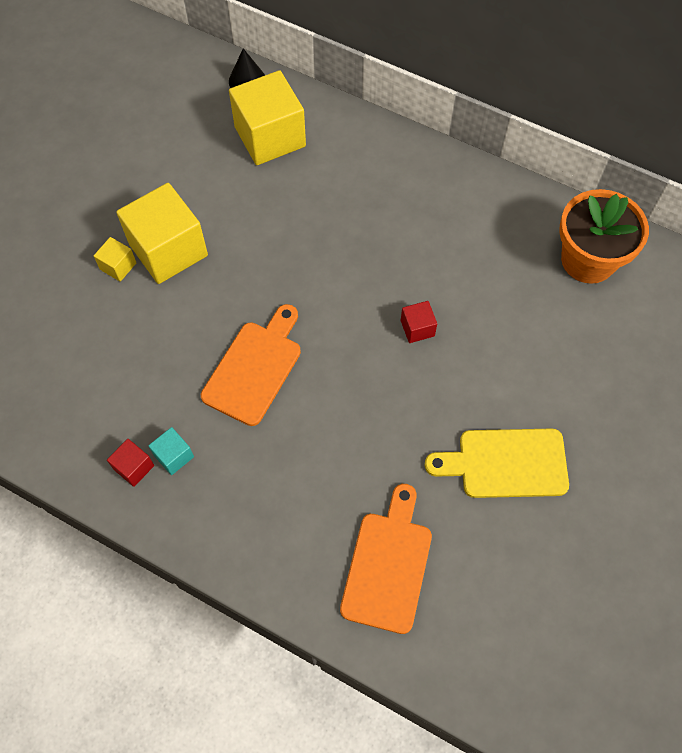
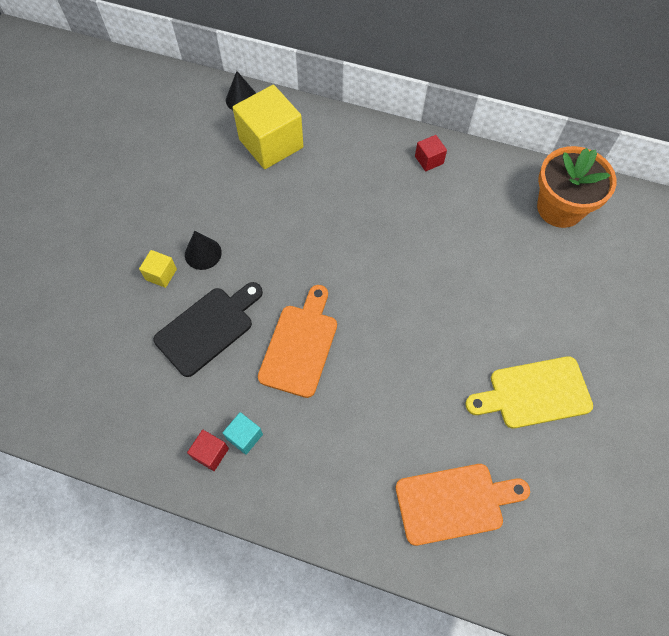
camera: 10 degrees left, 0 degrees up
(158, 333) = (208, 328): none -> black cutting board
(168, 250) = (203, 253): yellow cube -> black cone
(388, 565) = (454, 502): orange cutting board -> orange cutting board turned 75 degrees clockwise
(417, 328) = (432, 288): red cube -> red cube (429, 160)

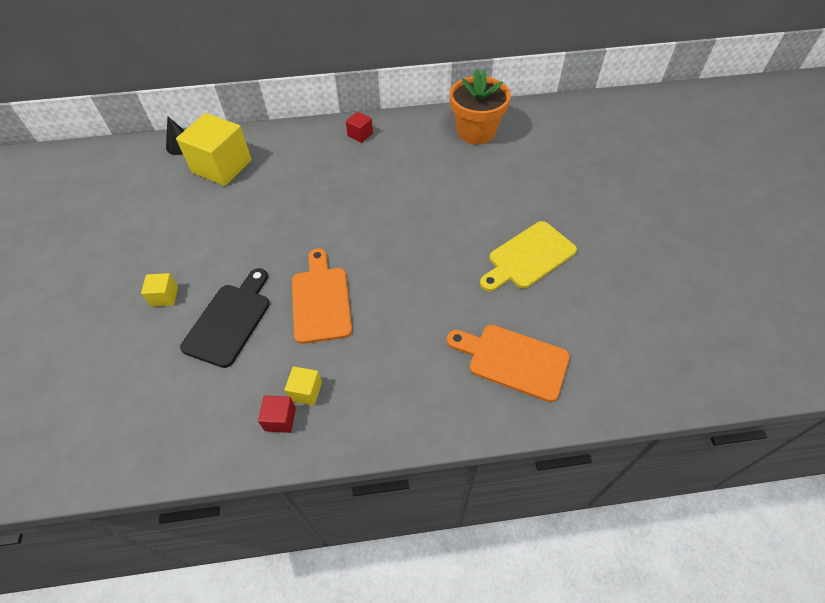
camera: 25 degrees left, 10 degrees down
(203, 253) = (197, 266): black cone -> none
(244, 436) = (306, 391): turquoise cube -> yellow cube
(454, 502) = (513, 360): orange cutting board -> orange cutting board turned 120 degrees counterclockwise

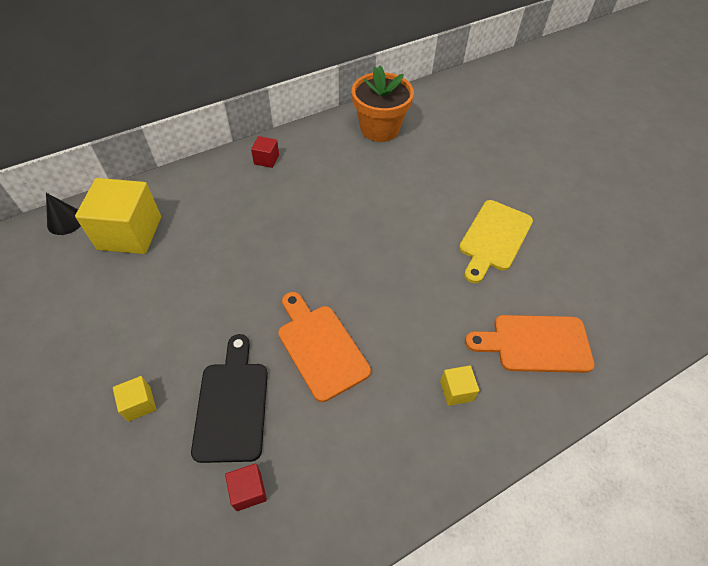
camera: 25 degrees left, 0 degrees up
(280, 419) = (347, 494): red cube -> red cube (248, 490)
(306, 391) = (358, 452): yellow cube -> yellow cube (456, 391)

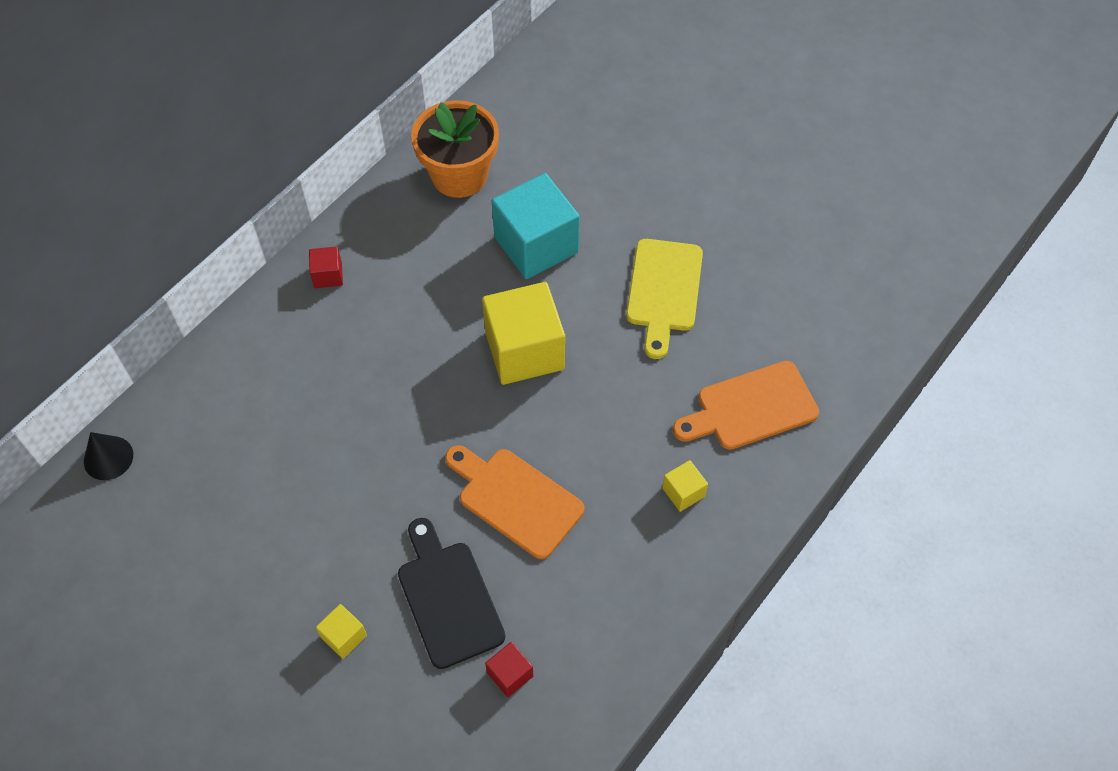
camera: 20 degrees left, 5 degrees up
(130, 233) = (205, 443): yellow cube -> yellow cube (524, 350)
(412, 182) = (536, 245): none -> turquoise cube

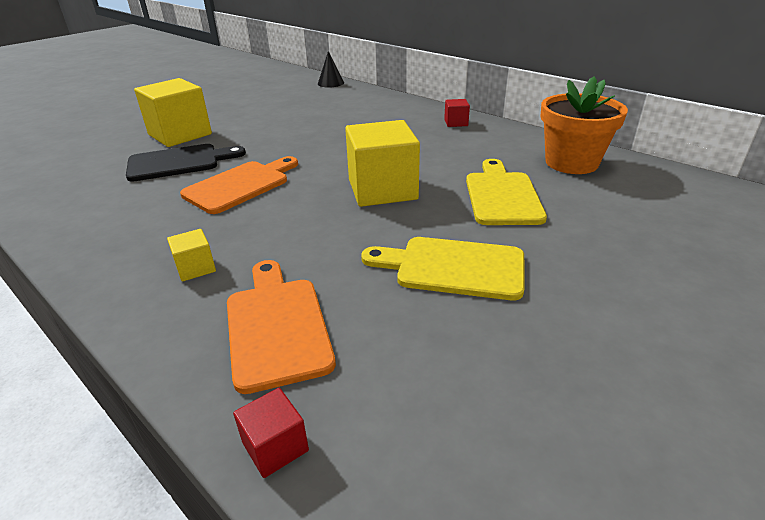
camera: 95 degrees right, 25 degrees down
(344, 636) = (180, 134): yellow cube -> yellow cube, size x2.22
(510, 674) = (101, 183): red cube -> red cube (275, 446)
(536, 245) = (502, 195): turquoise cube -> yellow cutting board

